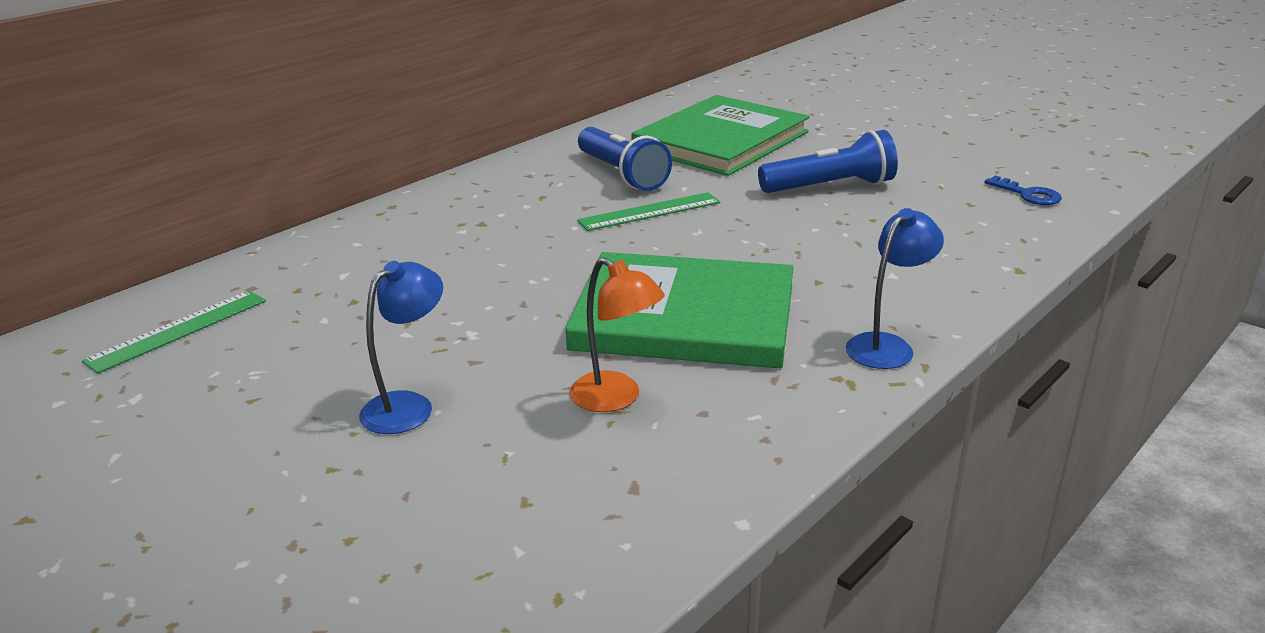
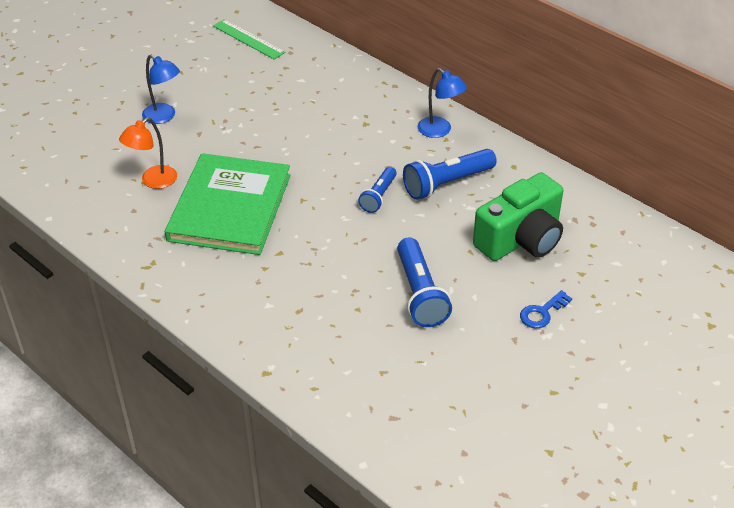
camera: 90 degrees right, 15 degrees up
(649, 211) = (378, 196): green ruler -> blue flashlight
(721, 140) = (521, 239): green book -> green camera
(887, 345) = (181, 287): blue lamp -> blue lamp (440, 131)
(1028, 194) = (400, 415): blue key -> blue key (542, 313)

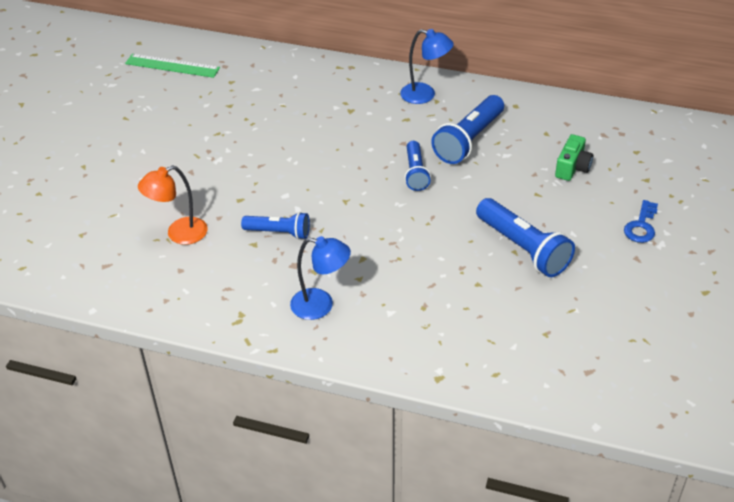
camera: 25 degrees left, 0 degrees up
(153, 181) = (179, 234): orange lamp -> orange lamp turned 45 degrees clockwise
(164, 117) = (141, 167): blue lamp -> blue lamp (321, 305)
(230, 207) = (279, 232): green book -> blue flashlight
(521, 239) = (572, 168): green camera -> green camera, size x0.48

